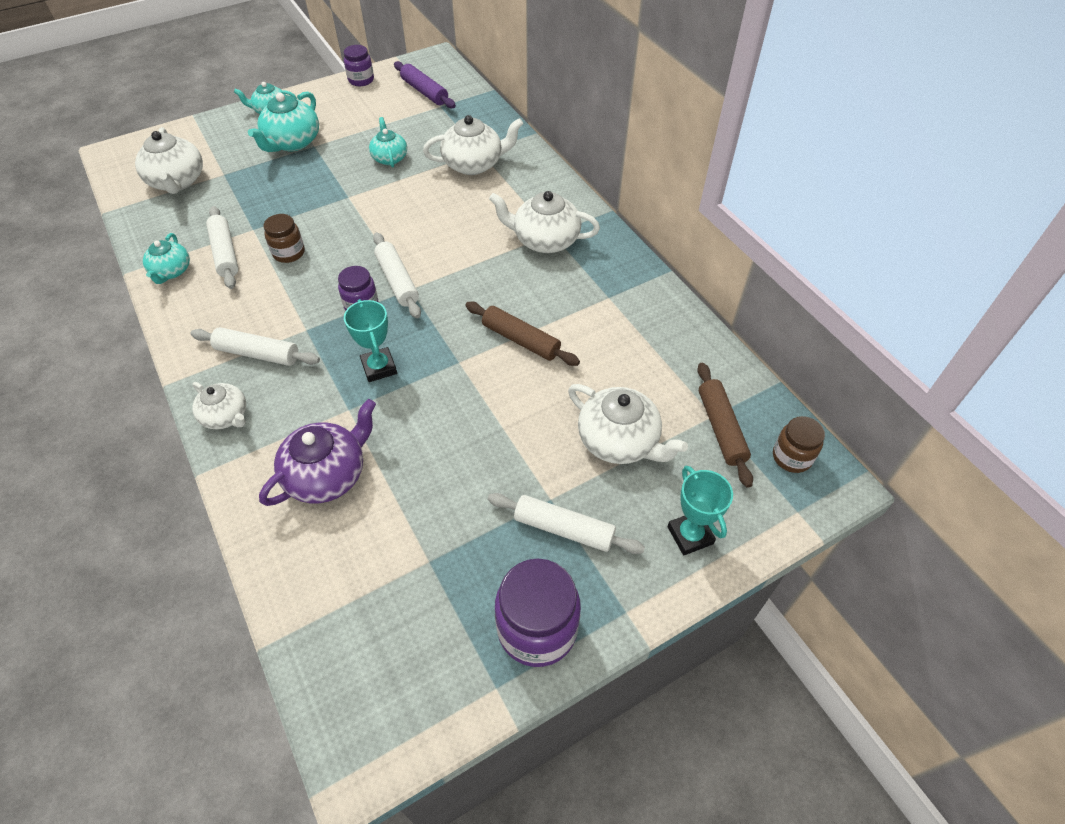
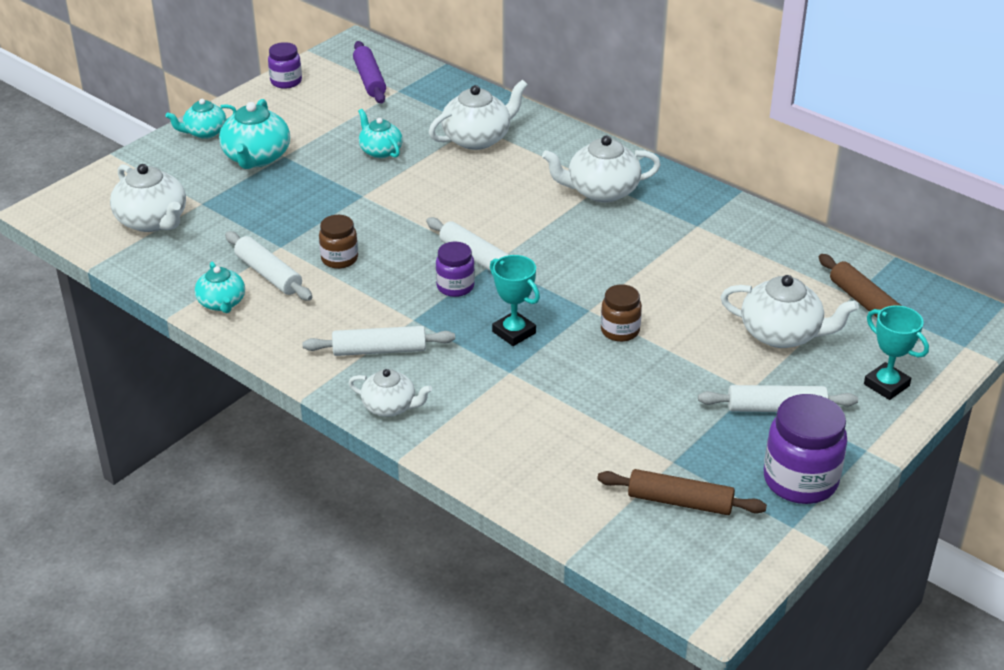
camera: 20 degrees left, 15 degrees down
(327, 474) = (530, 425): purple teapot -> none
(424, 92) = (369, 80): purple rolling pin -> purple rolling pin turned 45 degrees clockwise
(521, 340) = (637, 279): brown rolling pin -> brown rolling pin (680, 502)
(791, 457) = (938, 309): brown jar -> brown jar (620, 331)

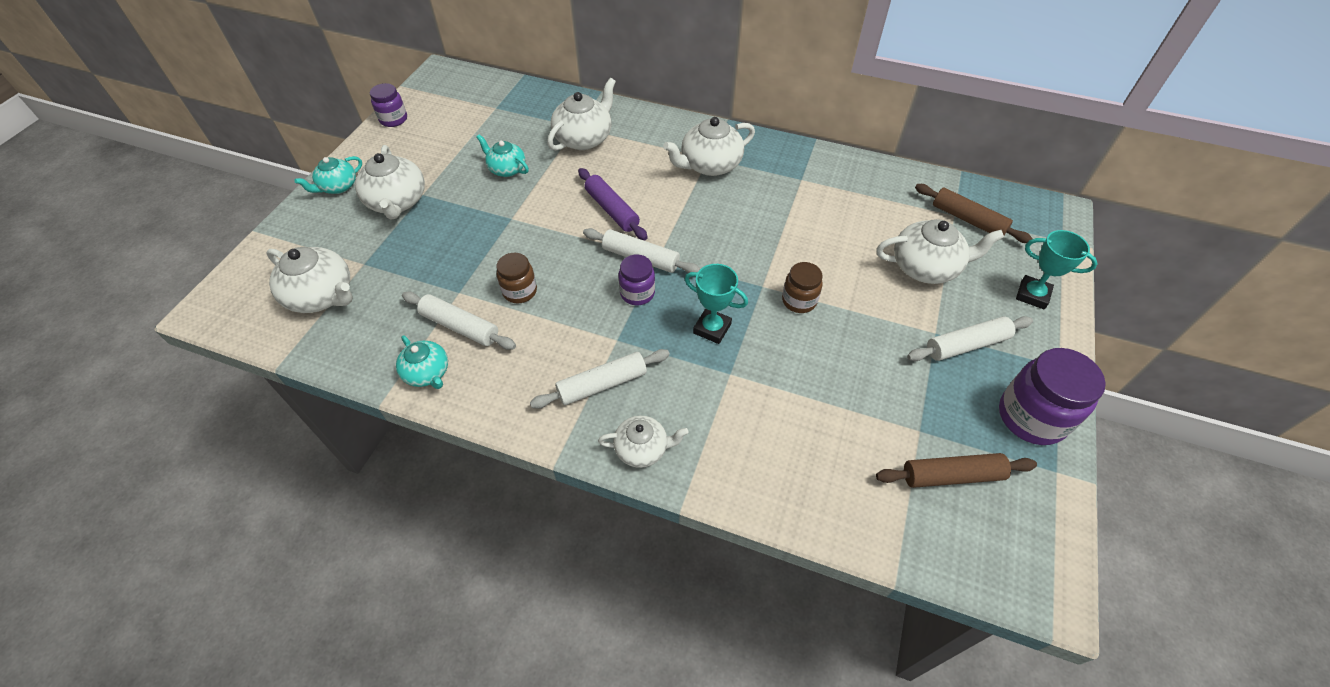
camera: 20 degrees left, 15 degrees up
(256, 158) = (397, 202): turquoise teapot -> white teapot
(369, 80) = (467, 102): purple rolling pin -> purple rolling pin (612, 210)

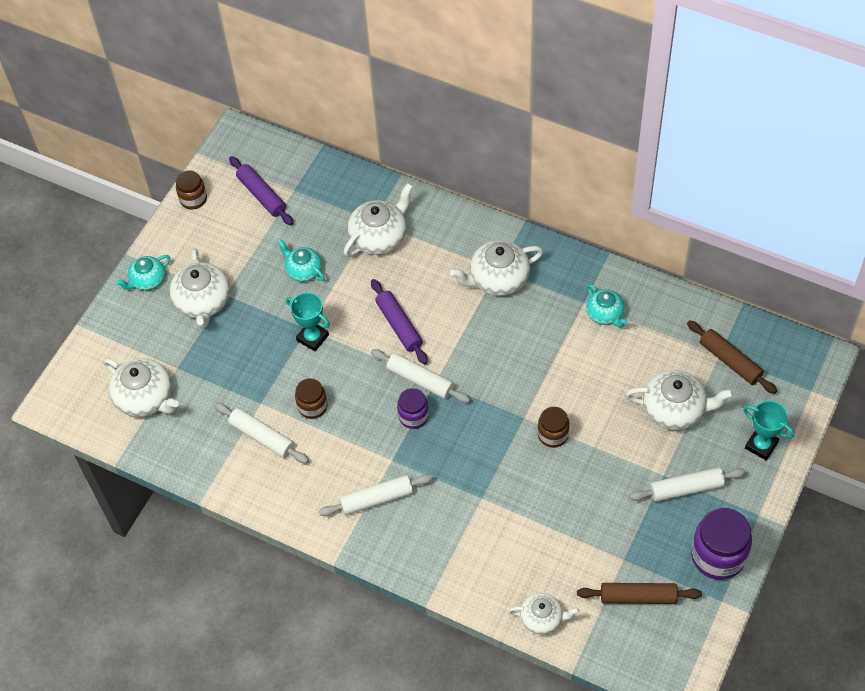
camera: 10 degrees right, 5 degrees up
(393, 119) = (193, 199): purple jar -> brown jar
(427, 373) = (237, 477): turquoise teapot -> turquoise teapot (605, 314)
(463, 113) = (261, 195): none -> purple rolling pin
(642, 449) = (403, 555): white teapot -> white teapot (542, 618)
(712, 328) = (473, 456): turquoise trophy -> turquoise trophy (312, 338)

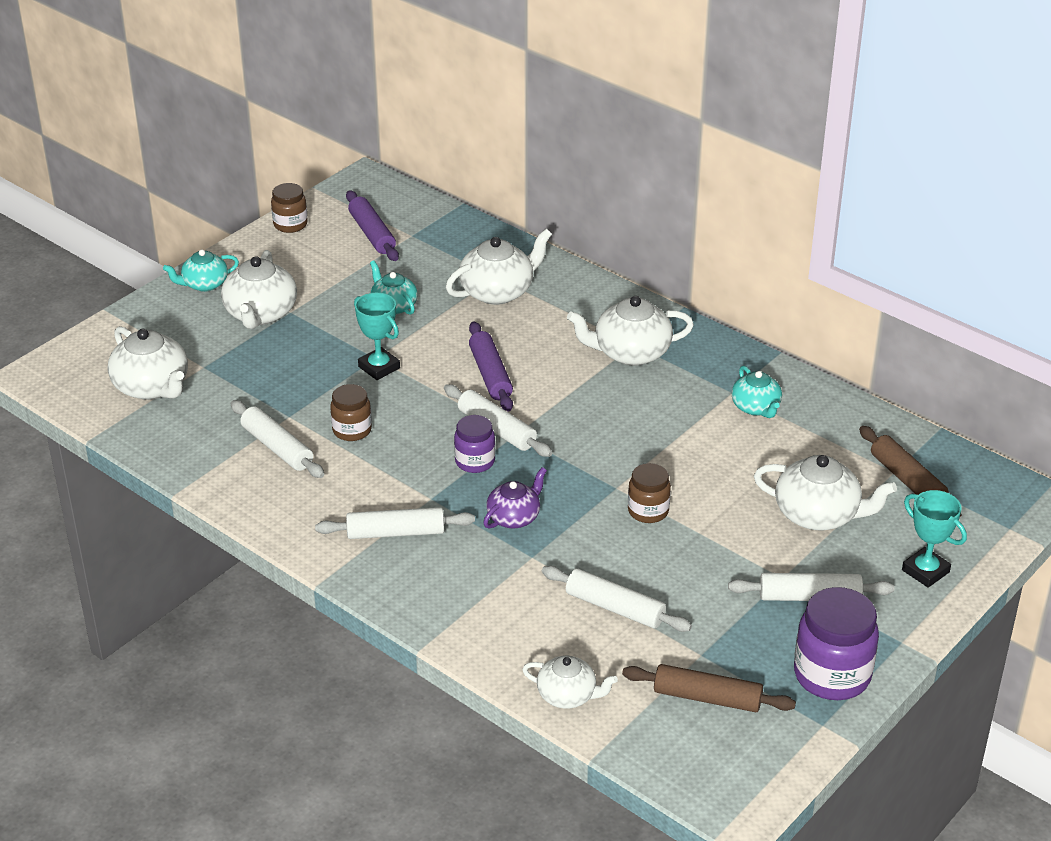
camera: 10 degrees right, 20 degrees down
(458, 463) = (514, 517): none -> purple teapot
(553, 531) = (615, 608): none -> white rolling pin

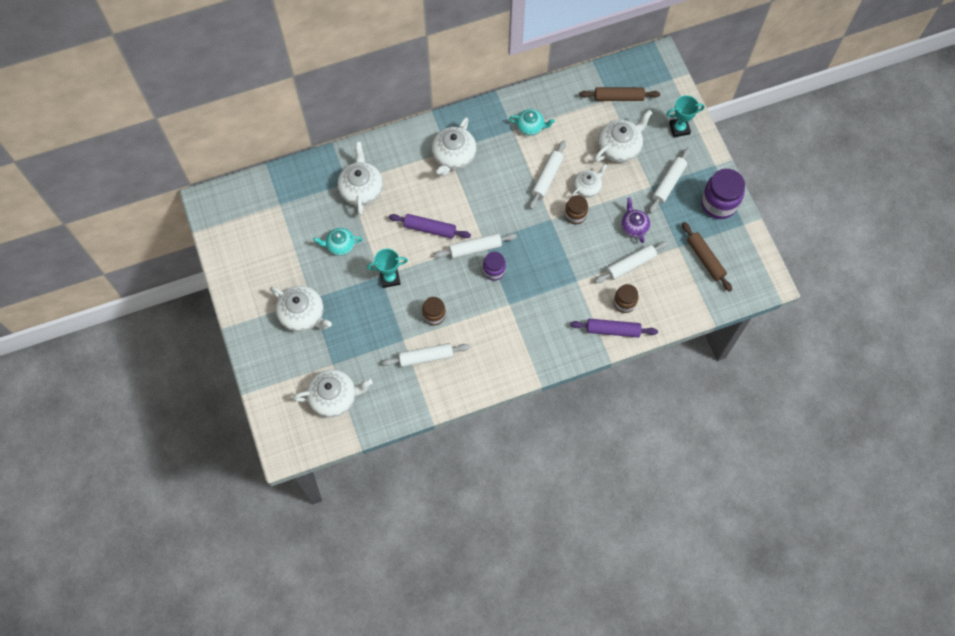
camera: 60 degrees left, 30 degrees up
(204, 284) = (254, 332): turquoise teapot -> none
(290, 224) = (225, 261): brown jar -> brown jar (624, 303)
(372, 234) = (264, 223): purple rolling pin -> purple rolling pin (613, 330)
(395, 532) = (525, 332): white rolling pin -> white rolling pin (547, 177)
(514, 517) = (545, 274): purple teapot -> purple teapot (634, 226)
(568, 695) = (673, 313): white teapot -> white teapot (587, 187)
(707, 698) = (705, 259): brown rolling pin -> brown rolling pin turned 75 degrees counterclockwise

